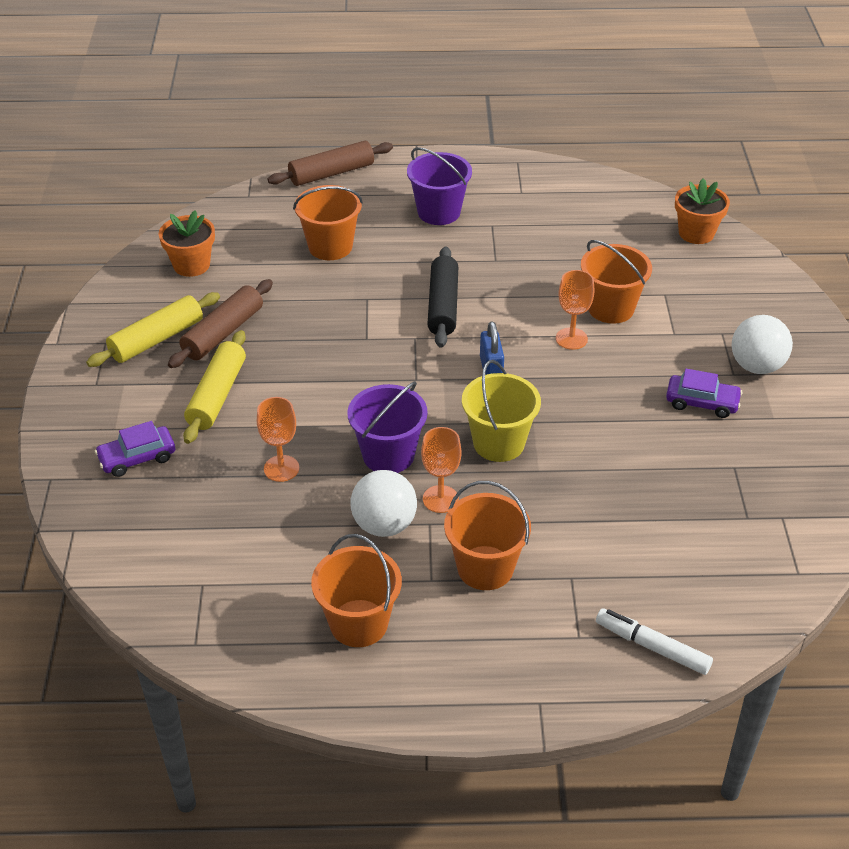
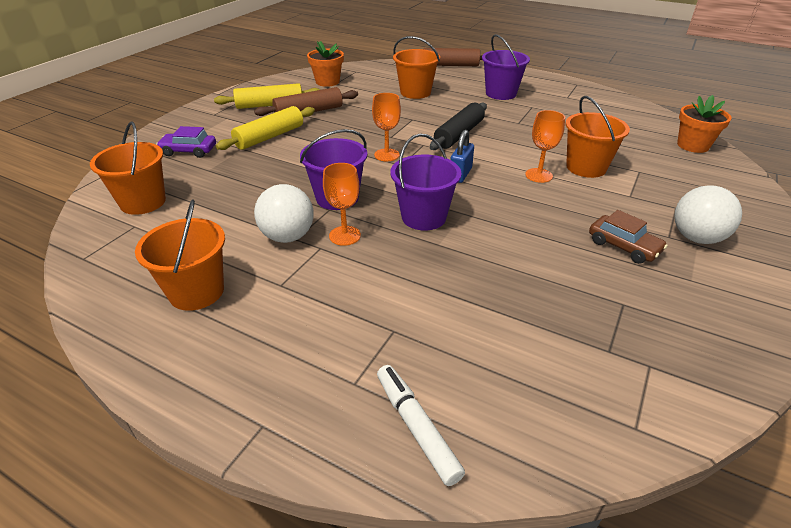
camera: 30 degrees right, 5 degrees down
(281, 468) = (261, 182): orange goblet -> orange goblet (386, 155)
(485, 568) = (330, 293): orange bucket -> orange bucket (143, 202)
(498, 443) = (423, 217): yellow bucket -> purple bucket
(702, 402) = (623, 246): purple car -> brown car

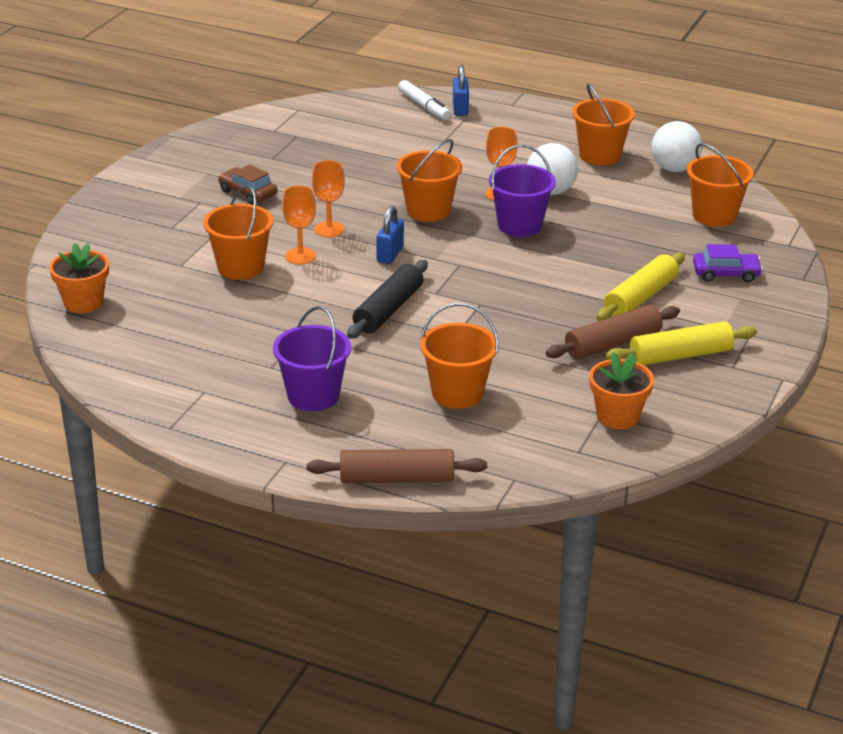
camera: 175 degrees right, 5 degrees down
(355, 416) = (460, 109): none -> blue padlock
(386, 155) = (479, 276): orange goblet -> orange goblet (329, 229)
(423, 217) = (428, 211): purple bucket -> orange bucket
(696, 238) = (176, 201): white ball -> white ball (674, 169)

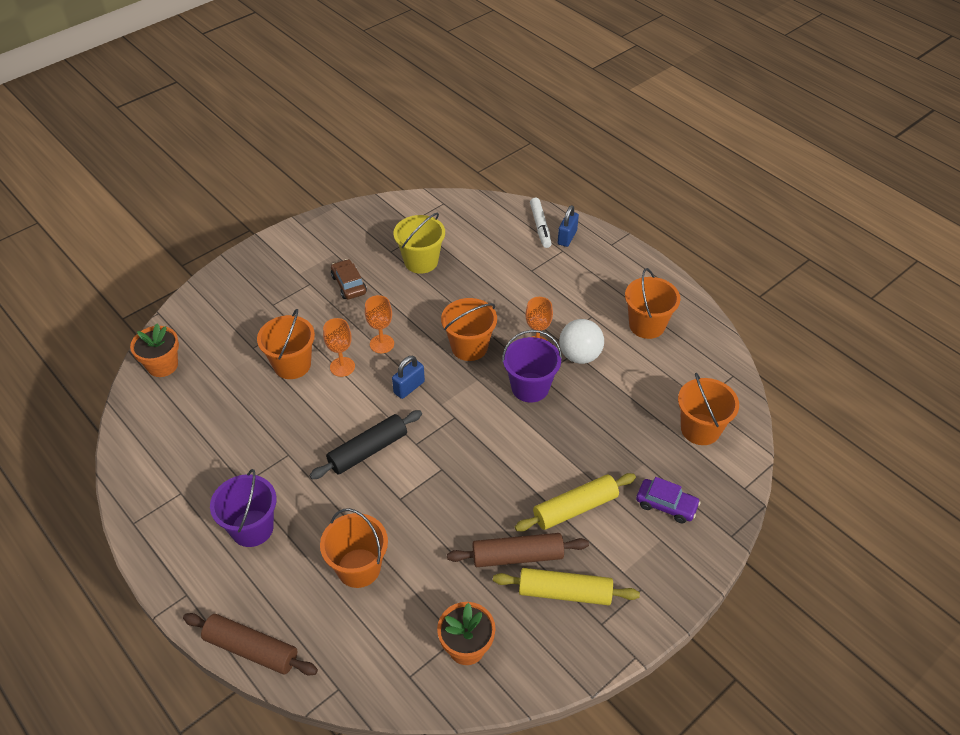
camera: 25 degrees right, 15 degrees up
(315, 159) = (421, 261): none -> yellow bucket
(674, 169) = (700, 361): white ball -> none

